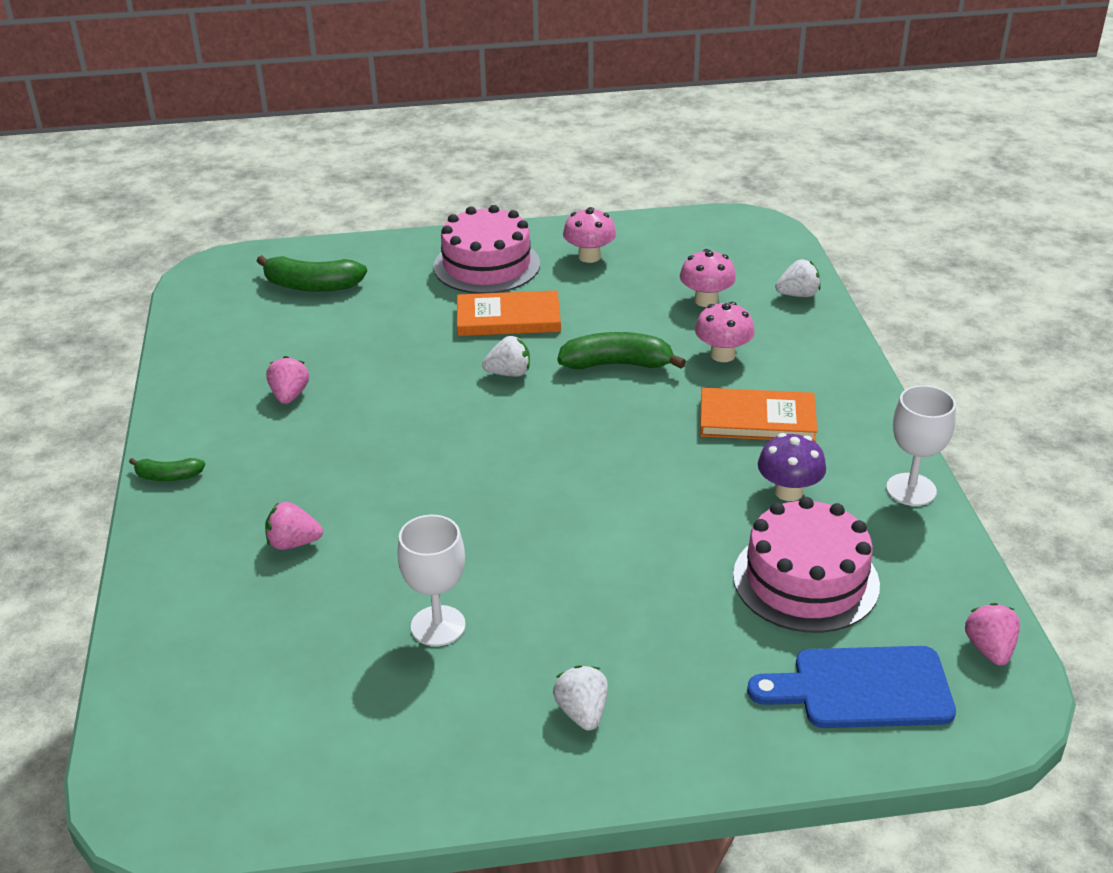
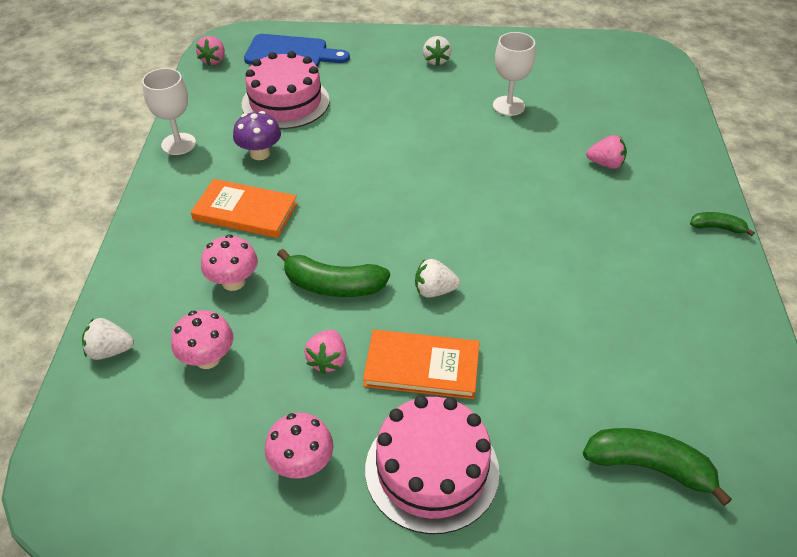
camera: 170 degrees left, 10 degrees up
(289, 395) = (638, 295): pink strawberry -> pink strawberry (328, 360)

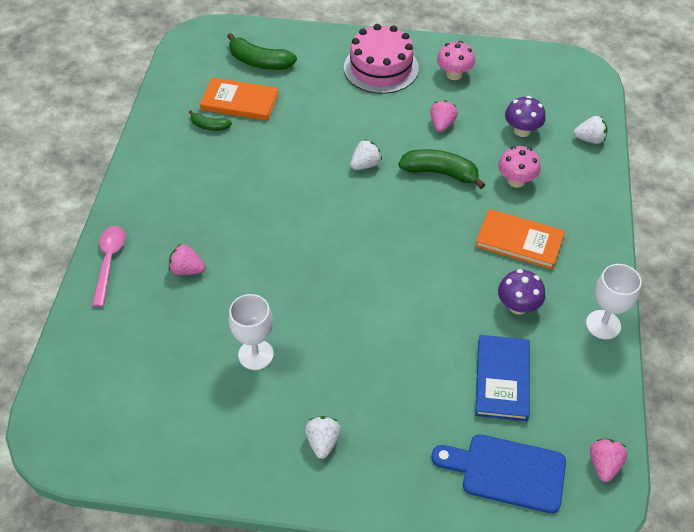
camera: 175 degrees left, 5 degrees up
(207, 358) = (522, 131): pink mushroom -> purple mushroom
(285, 102) = (502, 379): pink cake -> blue book
(422, 367) = (380, 117): orange book -> orange book (240, 102)
(434, 290) = (365, 164): white strawberry -> white strawberry turned 45 degrees counterclockwise
(691, 166) = (109, 262): none -> pink spoon
(717, 227) = (126, 200): green banana -> green banana (209, 126)

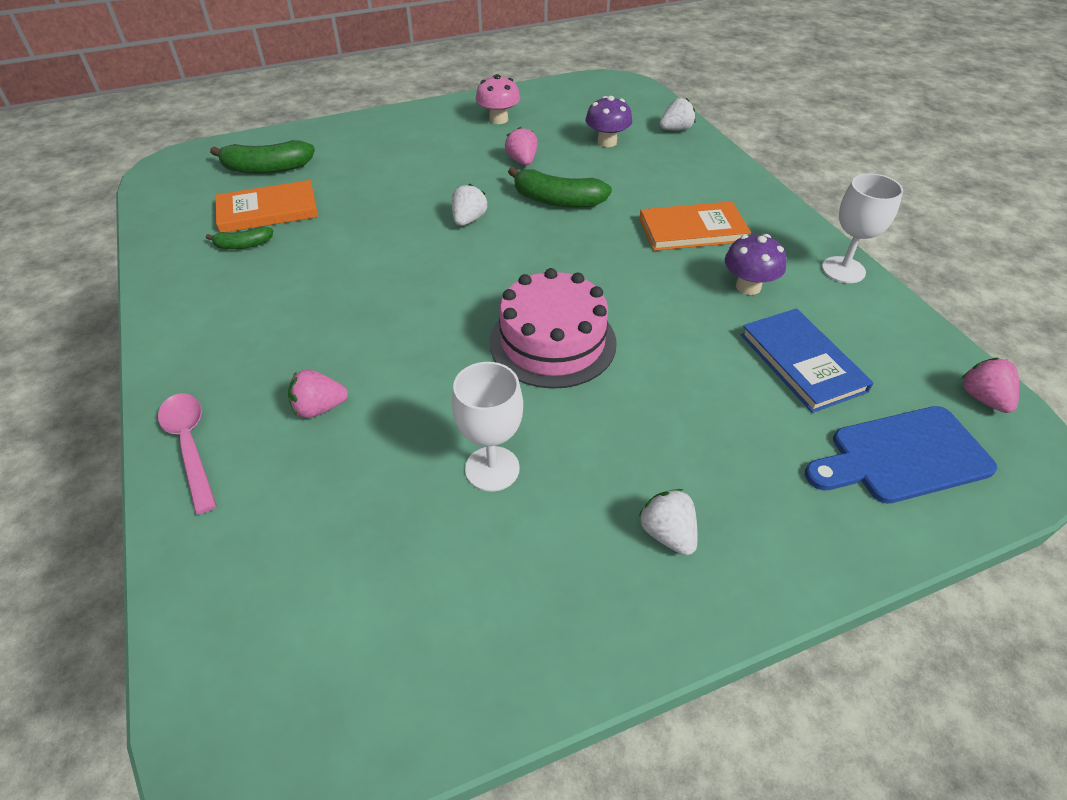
camera: 30 degrees left, 5 degrees down
(381, 68) = (416, 135): pink cake -> pink cake (552, 342)
(440, 173) = (557, 200): green banana -> green banana turned 150 degrees counterclockwise
(516, 181) = (640, 182): pink mushroom -> none

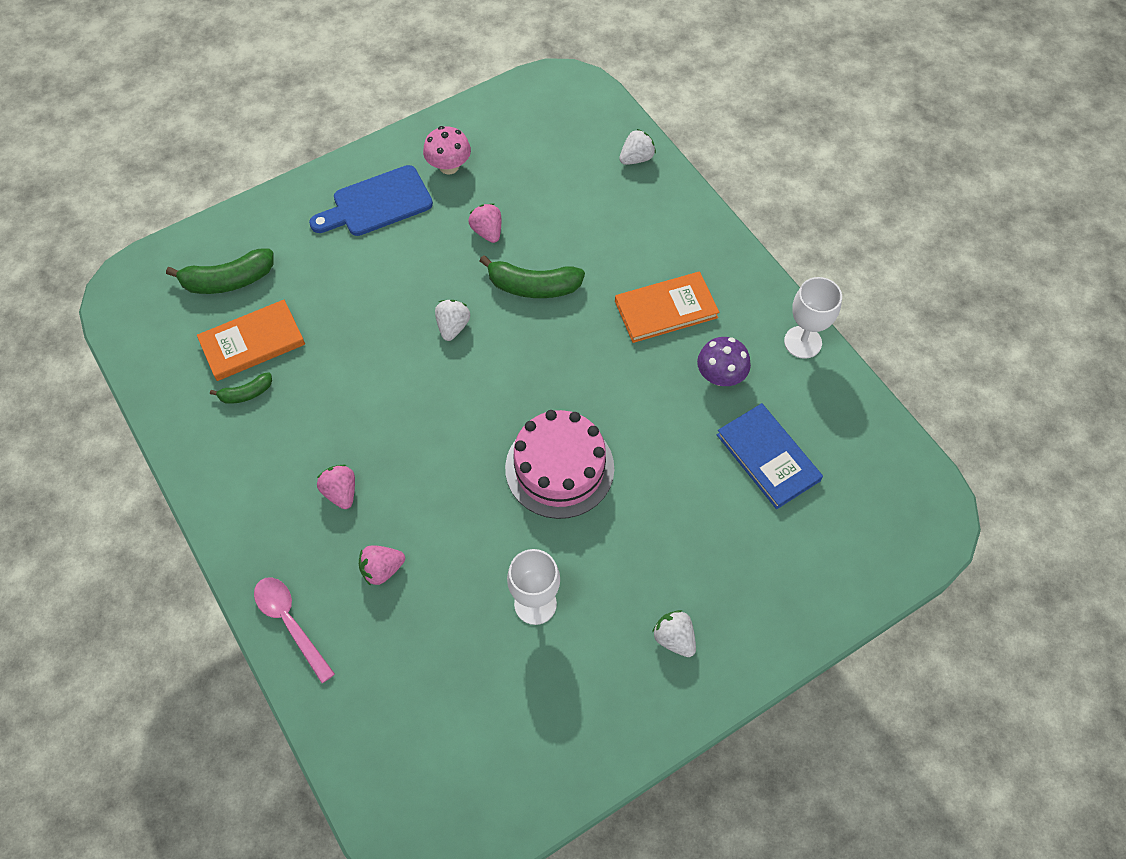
camera: 10 degrees left, 15 degrees up
(607, 142) = (568, 189): purple mushroom -> none
(903, 456) = (844, 540): blue cutting board -> blue cutting board (377, 203)
(983, 398) = (909, 472): pink strawberry -> pink strawberry (341, 492)

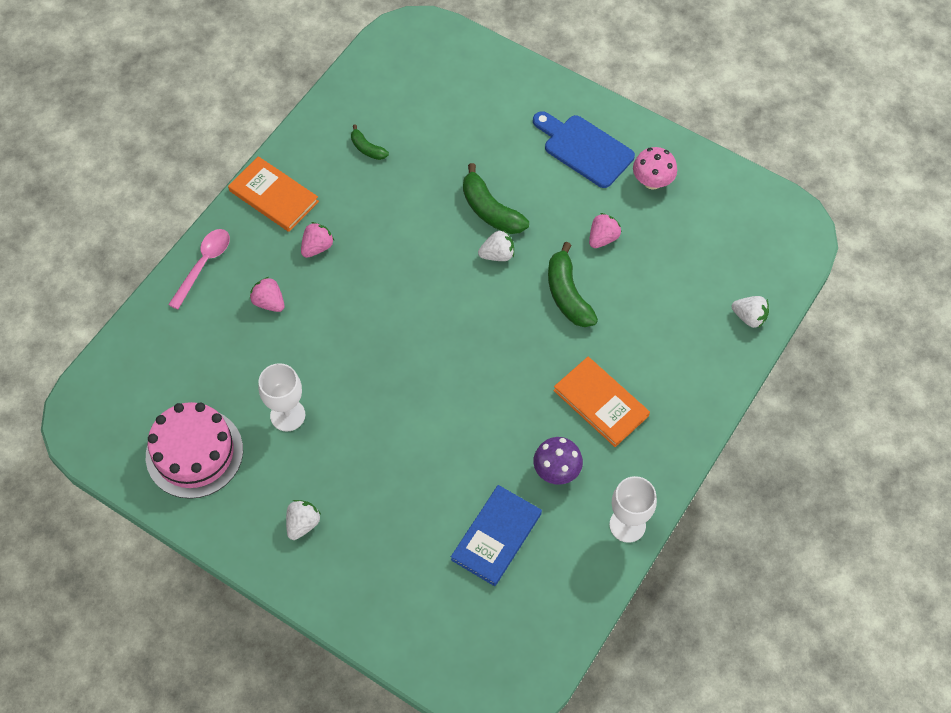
camera: 65 degrees right, 0 degrees up
(228, 280) = (456, 88): green banana -> green banana (490, 210)
(252, 342) = (411, 130): orange book -> orange book (274, 196)
(559, 468) = (409, 384): pink cake -> pink cake (194, 453)

